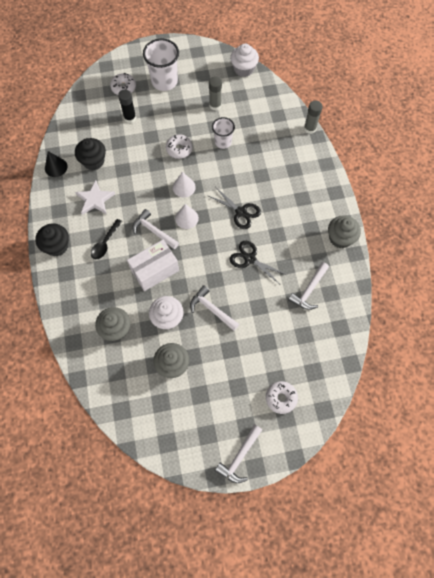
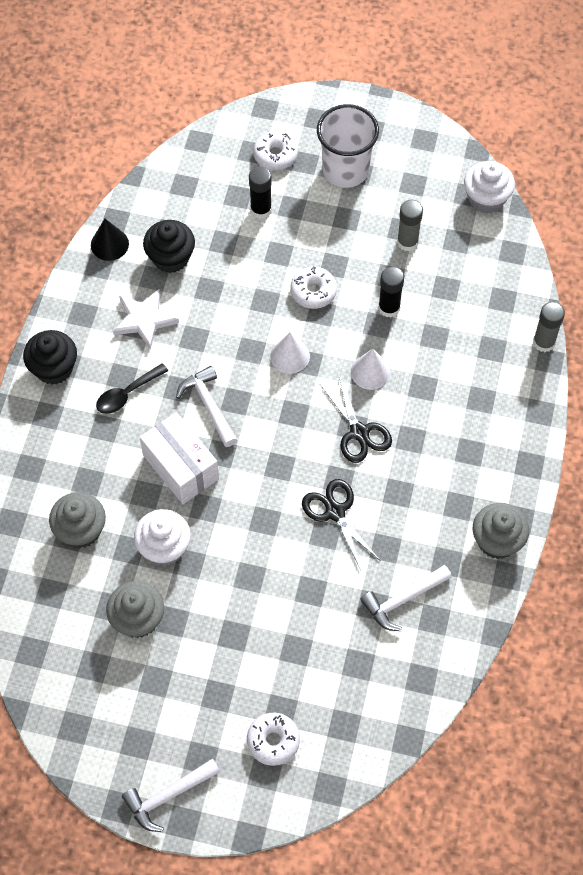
camera: 25 degrees right, 5 degrees down
(155, 270) = (181, 467): white box -> white box turned 60 degrees clockwise
(186, 218) = (269, 407): white cone -> white cone (370, 372)
(212, 309) = (237, 563): white hammer -> none
(223, 142) = (389, 308): white cup -> black glue stick

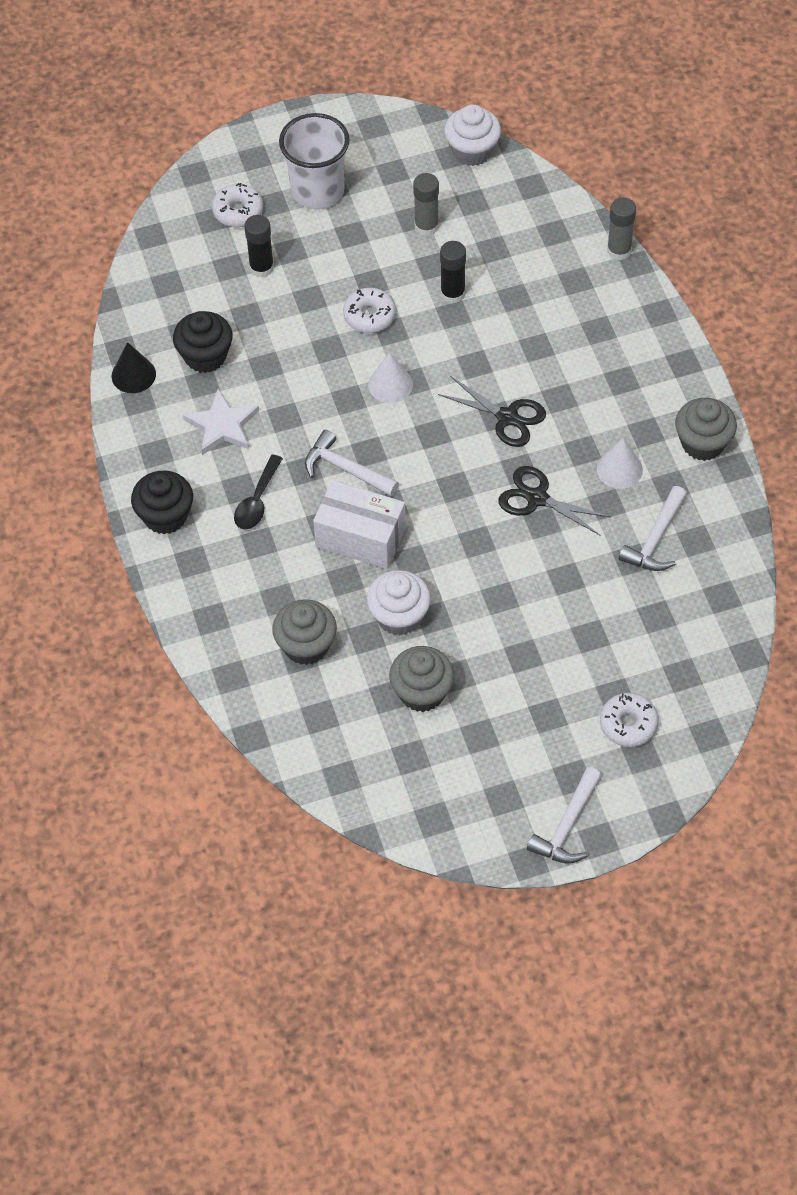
camera: 30 degrees left, 5 degrees down
(370, 372) = (477, 359): white cone -> white cone (619, 469)

